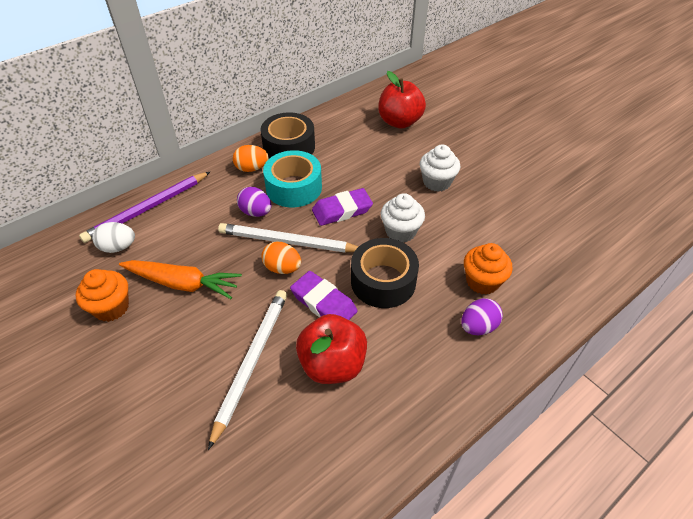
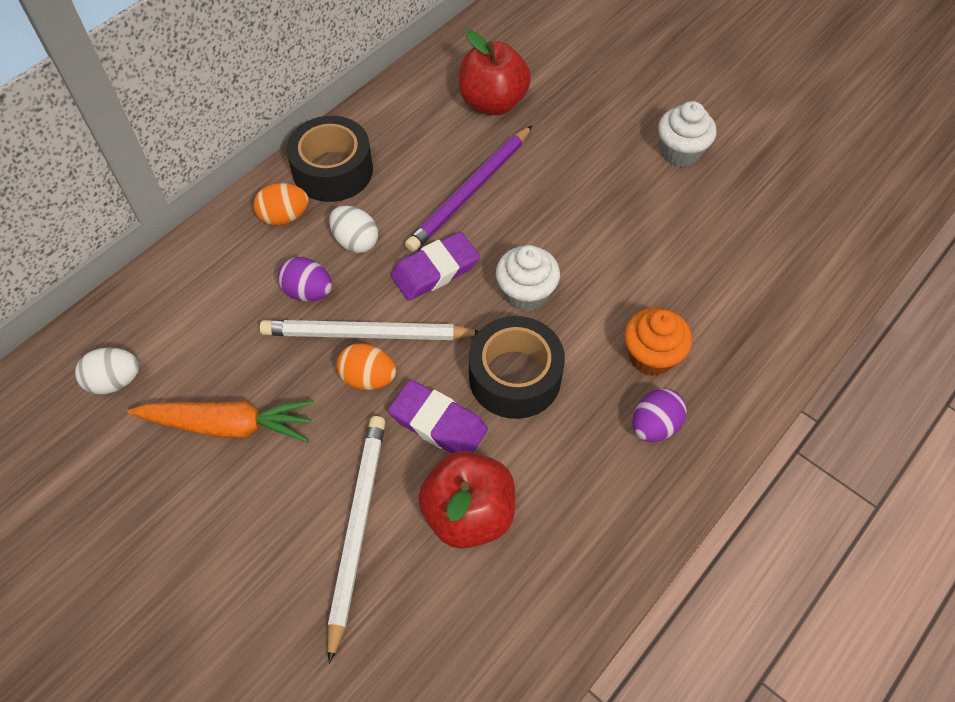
camera: 10 degrees left, 10 degrees up
(111, 307) = (134, 479): orange cupcake -> none
(148, 209) = (141, 309): purple pencil -> purple pencil (470, 191)
(294, 187) = (356, 241): turquoise tape -> white egg
(436, 182) = (564, 203): white cupcake -> white cupcake (680, 152)

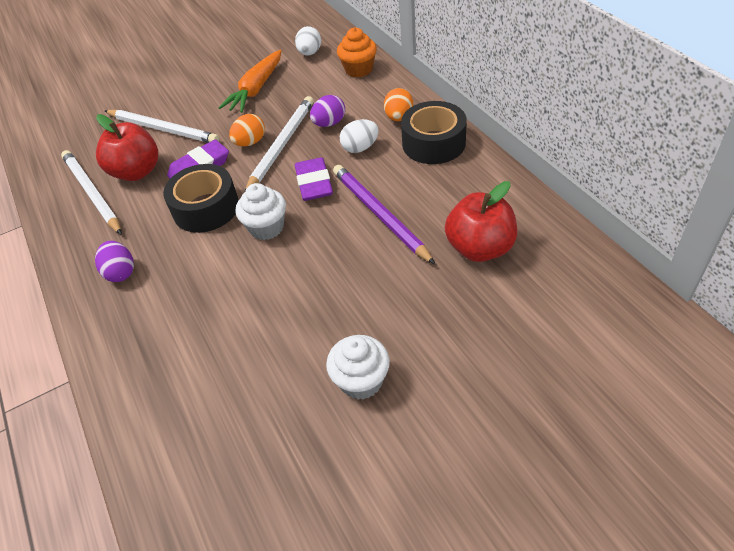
camera: 115 degrees right, 10 degrees down
(533, 557) = (92, 193): none -> white pencil
(651, 356) = (170, 287): orange cupcake -> orange cupcake (359, 70)

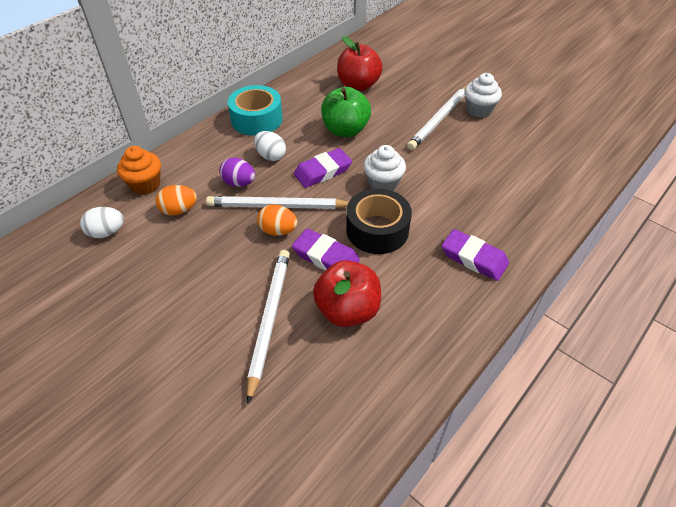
camera: 115 degrees left, 0 degrees up
(92, 193) = (394, 337): white pencil -> white pencil (439, 119)
(121, 272) = (474, 258): purple egg -> purple eraser
(256, 89) = (182, 258): orange carrot -> none
(379, 214) = (345, 130): purple pencil -> green apple
(399, 117) = (224, 143): orange egg -> orange egg (179, 210)
(433, 143) = (257, 119): black tape -> turquoise tape

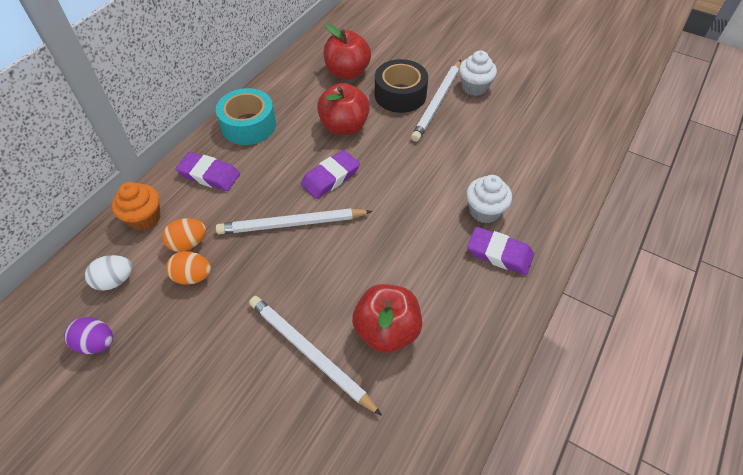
camera: 10 degrees left, 5 degrees up
(239, 183) = (245, 203): purple egg -> purple egg (96, 343)
(269, 319) = (310, 353): white pencil -> white pencil turned 45 degrees counterclockwise
(271, 156) = (272, 167): white egg -> none
(278, 231) = (298, 252): orange egg -> orange egg (192, 276)
(325, 257) = (353, 274): purple eraser -> purple eraser (209, 175)
(345, 130) = (344, 126): green apple -> red apple
(377, 230) = (399, 236): black tape -> black tape (400, 95)
(383, 184) = (394, 183): white cupcake -> white cupcake (484, 211)

